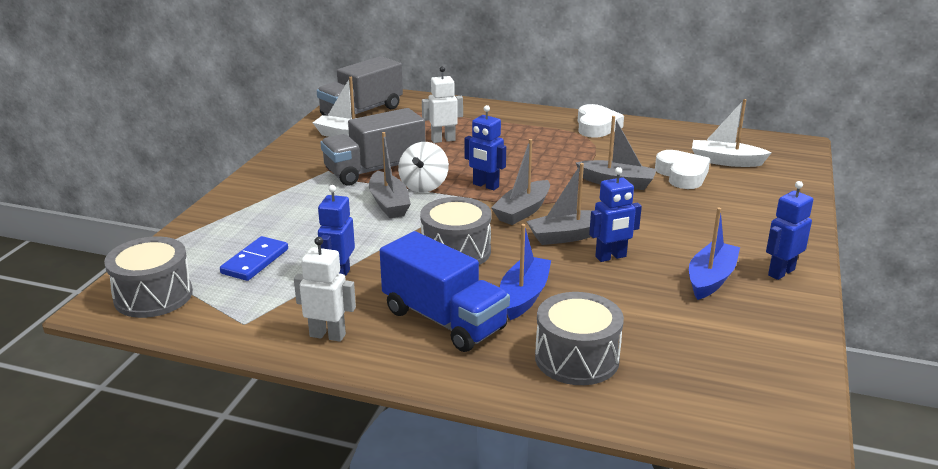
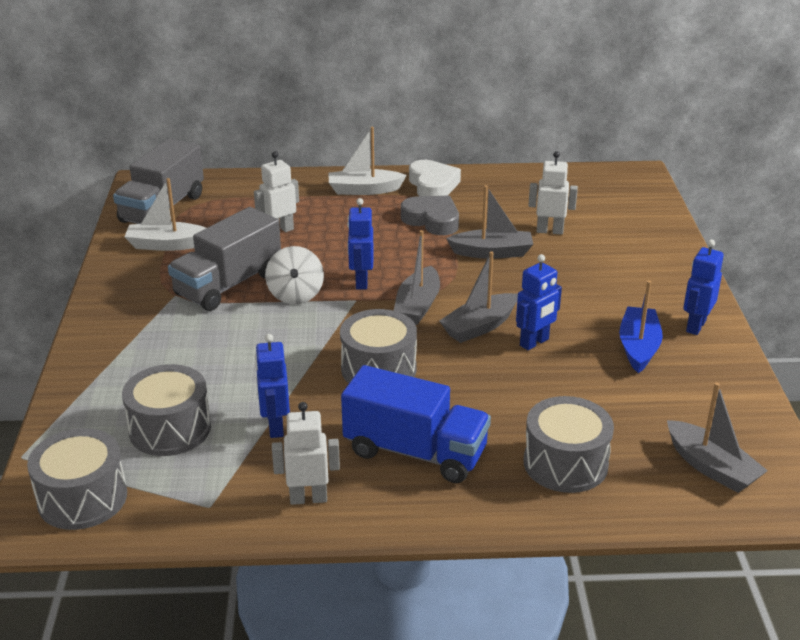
camera: 20 degrees left, 5 degrees up
(255, 261) = (170, 429): blue domino -> grey drum
(389, 204) = (271, 325): grey boat -> grey boat (711, 467)
(485, 186) = (361, 282): blue robot -> blue robot turned 75 degrees clockwise
(524, 296) = (477, 406): blue boat -> none
(578, 151) = (432, 220): none -> grey heart
(682, 175) = (549, 231): white heart -> white robot
(726, 161) = (582, 207): white boat -> white boat (364, 190)

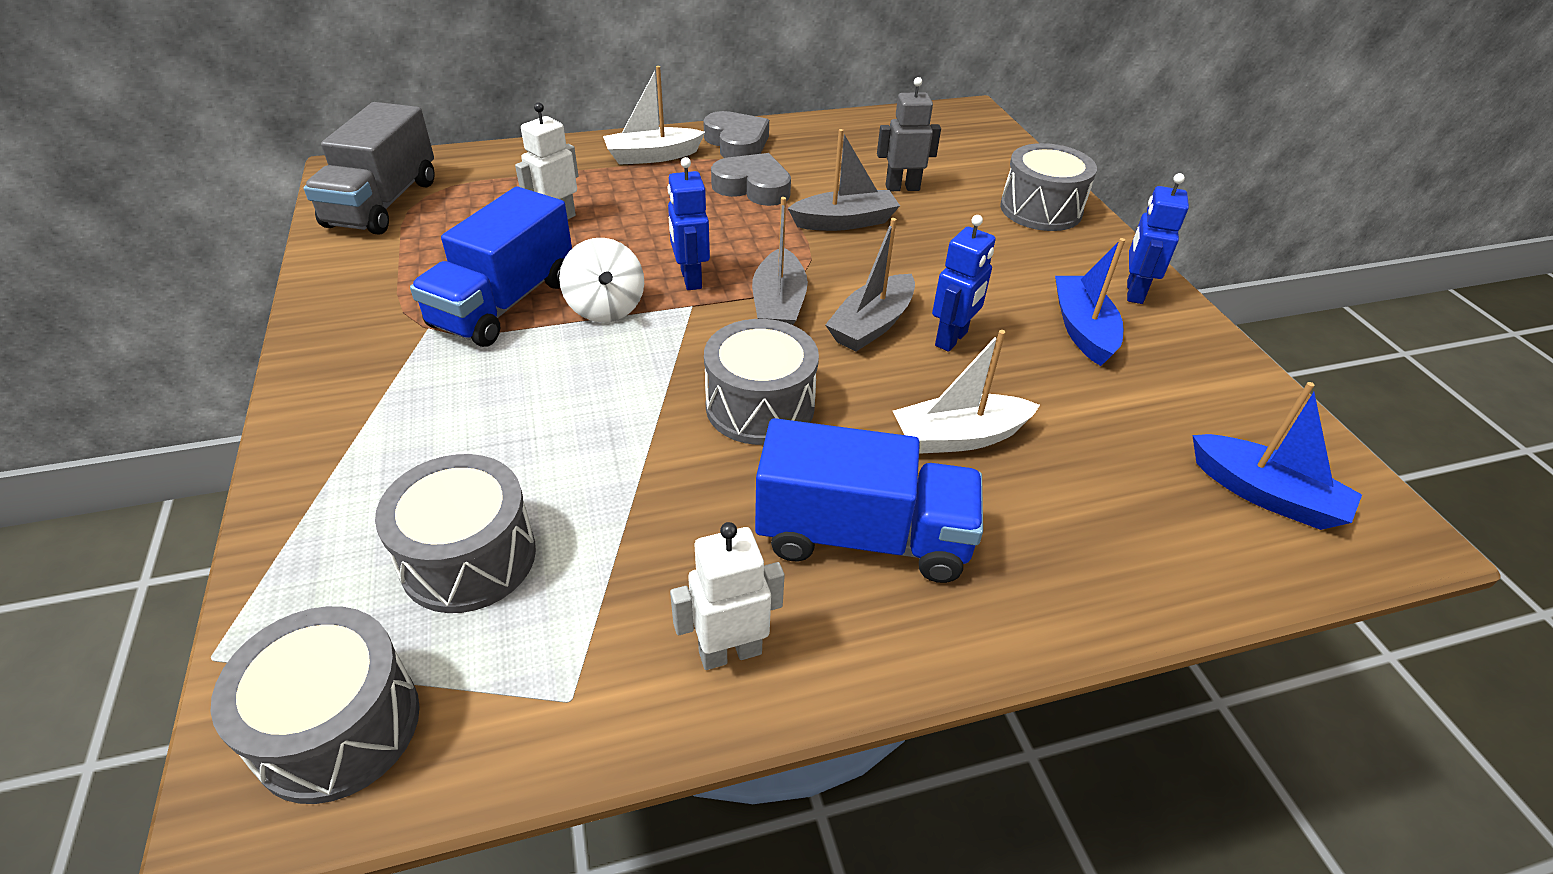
camera: 15 degrees left, 10 degrees up
(167, 245) = (400, 254): white boat -> white boat (959, 437)
(228, 284) = (504, 303): grey truck -> blue truck
(275, 427) = (638, 527): blue robot -> none
(433, 185) = (737, 143): white heart -> grey heart
(549, 231) = (902, 188): white robot -> grey robot
(565, 463) = (1078, 520): grey drum -> grey drum (1041, 209)
(711, 467) = (1265, 494): grey boat -> blue boat

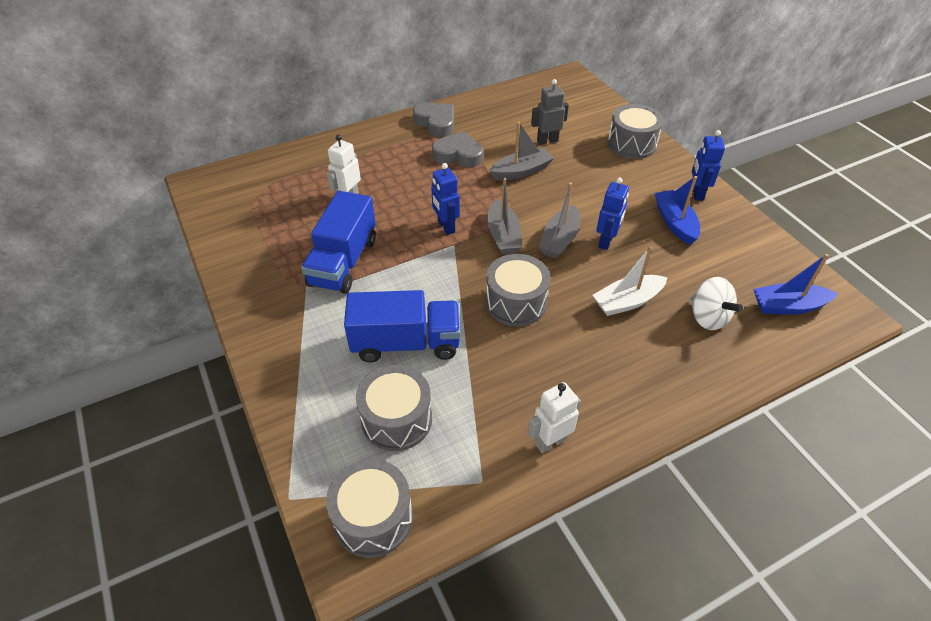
camera: 10 degrees left, 5 degrees up
(383, 203) = (233, 204): grey truck -> none
(605, 308) = (404, 255): white spinning top -> white spinning top (707, 317)
(652, 156) = (387, 141): white boat -> none
(862, 537) = (595, 368): blue truck -> blue truck (406, 343)
(1265, 494) = (788, 306): blue boat -> blue boat turned 150 degrees clockwise

